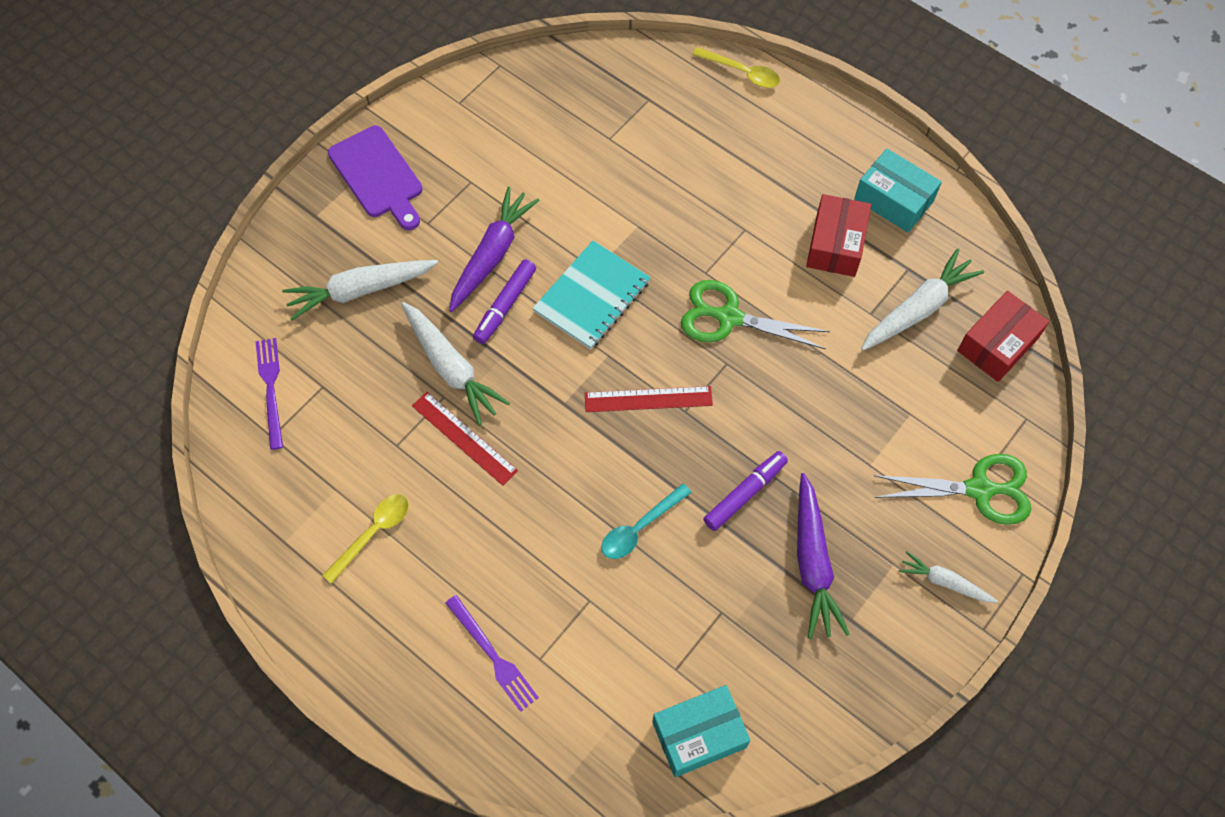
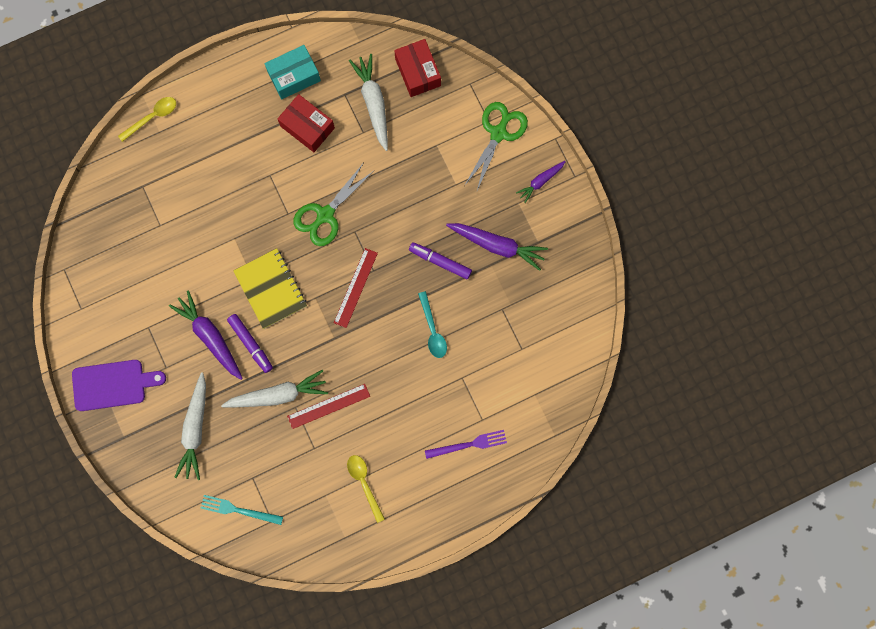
camera: 65 degrees left, 15 degrees up
(271, 388) = (238, 510): purple fork -> turquoise fork
(592, 296) = (270, 289): turquoise notebook -> yellow notebook
(699, 735) = (562, 353): turquoise box -> none
(745, 494) = (440, 262): purple marker -> purple marker turned 45 degrees counterclockwise
(944, 582) = (540, 181): white carrot -> purple carrot

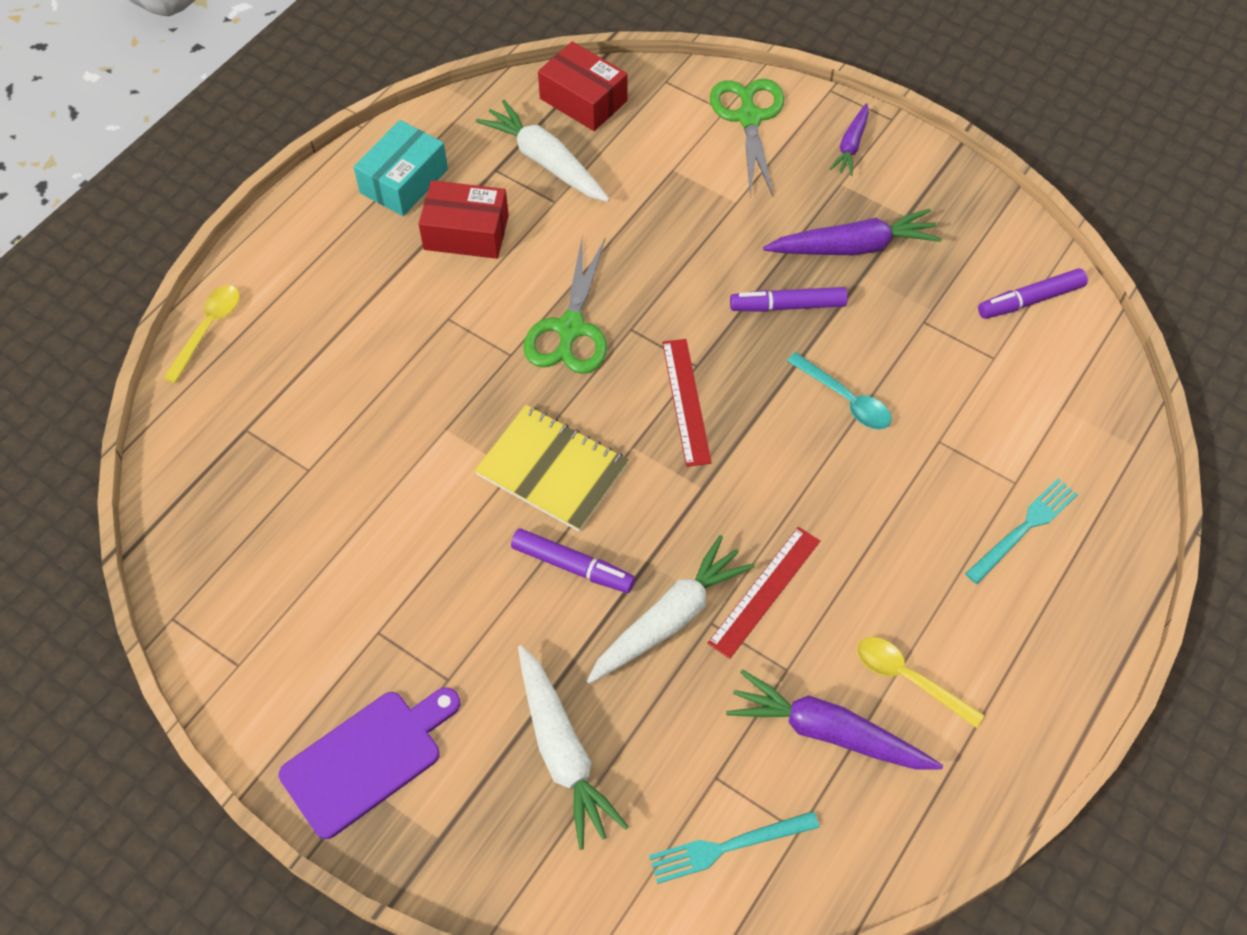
camera: 30 degrees left, 20 degrees down
(210, 336) = (496, 590): purple carrot -> purple carrot (828, 732)
(469, 444) = (1024, 528): purple fork -> turquoise fork
(564, 327) = (1030, 300): none -> purple marker

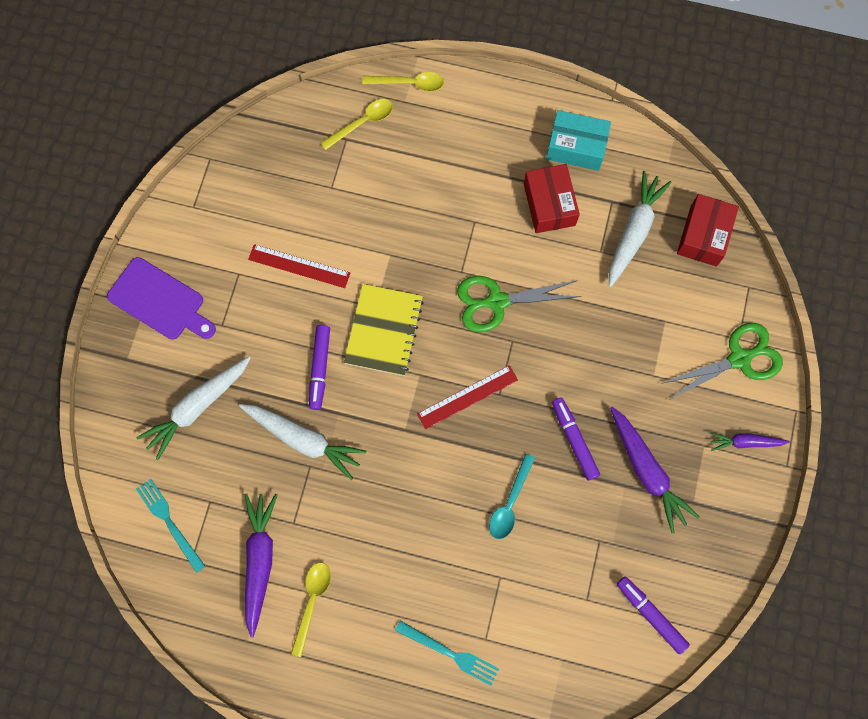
camera: 70 degrees right, 15 degrees up
(233, 402) = (362, 123): none -> yellow spoon
(765, 591) = (343, 493): red ruler -> red ruler (299, 266)

